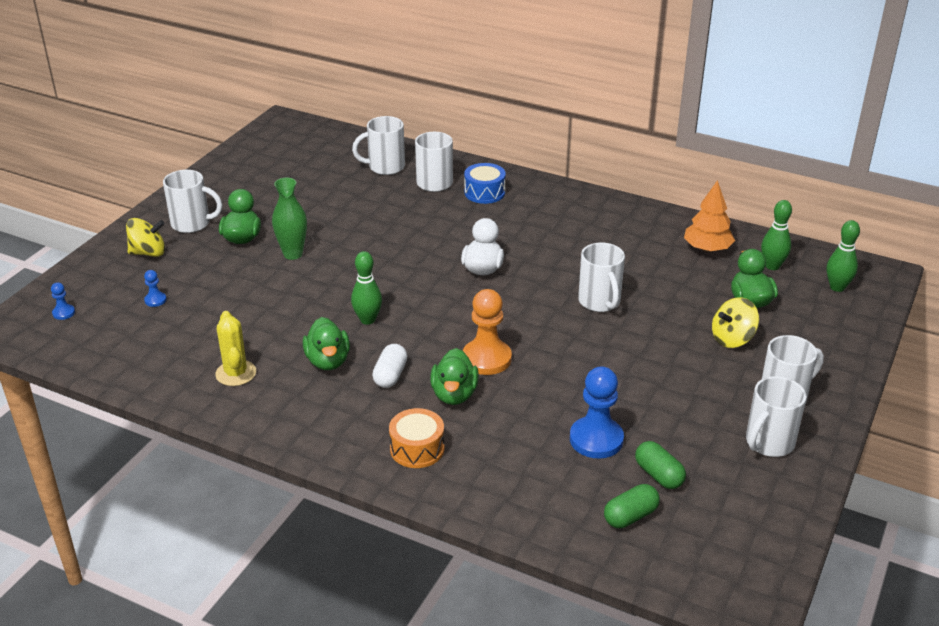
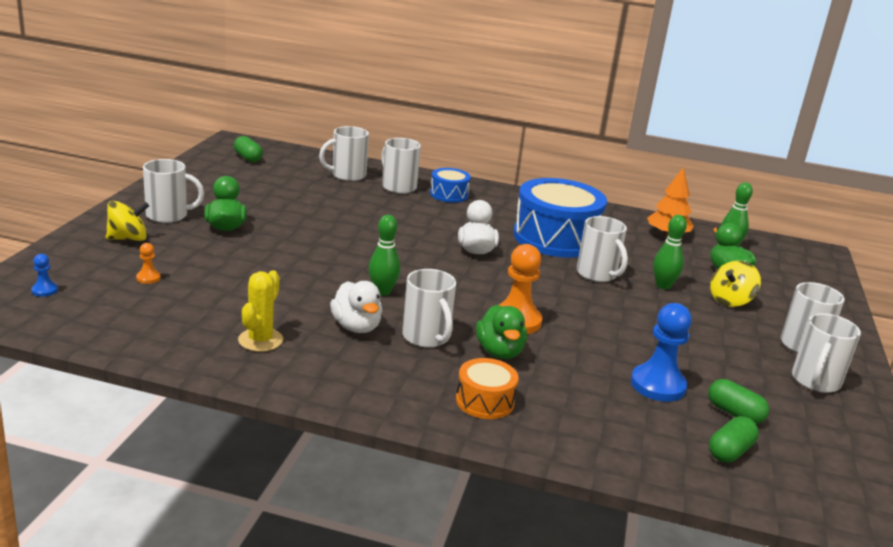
camera: 15 degrees left, 10 degrees down
(155, 300) = (148, 278): blue pawn -> orange pawn
(236, 373) = (260, 340): yellow cactus -> yellow cactus turned 45 degrees clockwise
(290, 144) = (248, 158): none -> green capsule
(293, 254) = (283, 239): green vase -> none
(328, 361) = (356, 327): green duck -> white duck
(390, 375) = (427, 337): white capsule -> white mug
(576, 252) = (555, 238): none -> blue drum
(837, 287) = (792, 262): green bowling pin -> green bowling pin (663, 286)

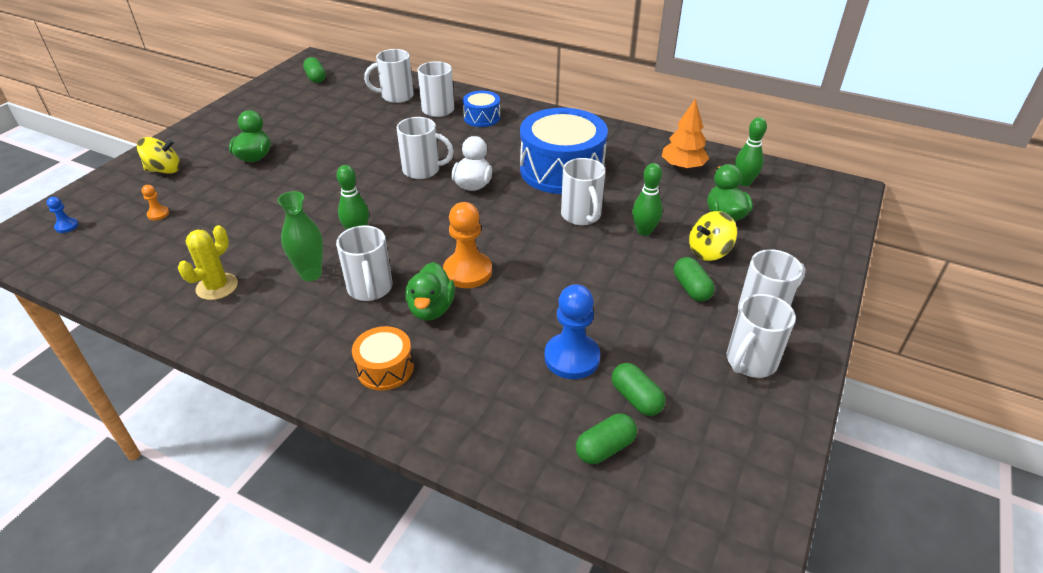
camera: 15 degrees right, 15 degrees up
(168, 216) = (212, 144): white mug -> white mug (423, 170)
(356, 327) = (311, 274): white duck -> green vase
(732, 329) = (691, 288): none -> green capsule

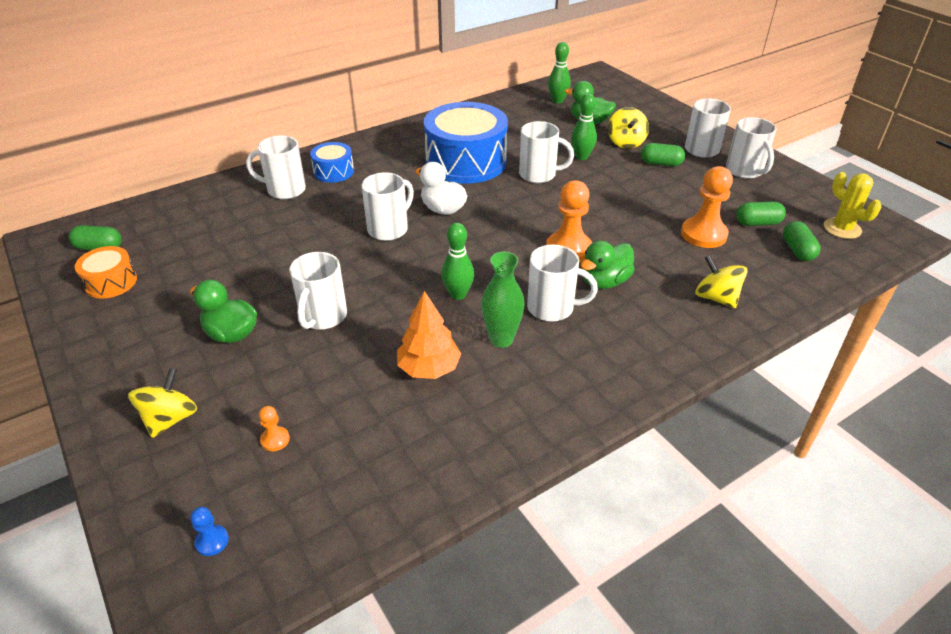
camera: 60 degrees left, 0 degrees up
(217, 287) = (470, 411): yellow cactus -> yellow cactus (842, 228)
(385, 368) = (665, 326): orange drum -> orange drum (111, 282)
(396, 96) = (224, 206): white mug -> white mug (322, 317)
(431, 309) = (604, 282): green duck -> green duck turned 105 degrees clockwise
(457, 395) = (716, 298): none -> yellow spinning top
(572, 358) = (703, 234): blue pawn -> orange pawn
(682, 167) = (515, 114): orange tree -> orange tree (429, 368)

